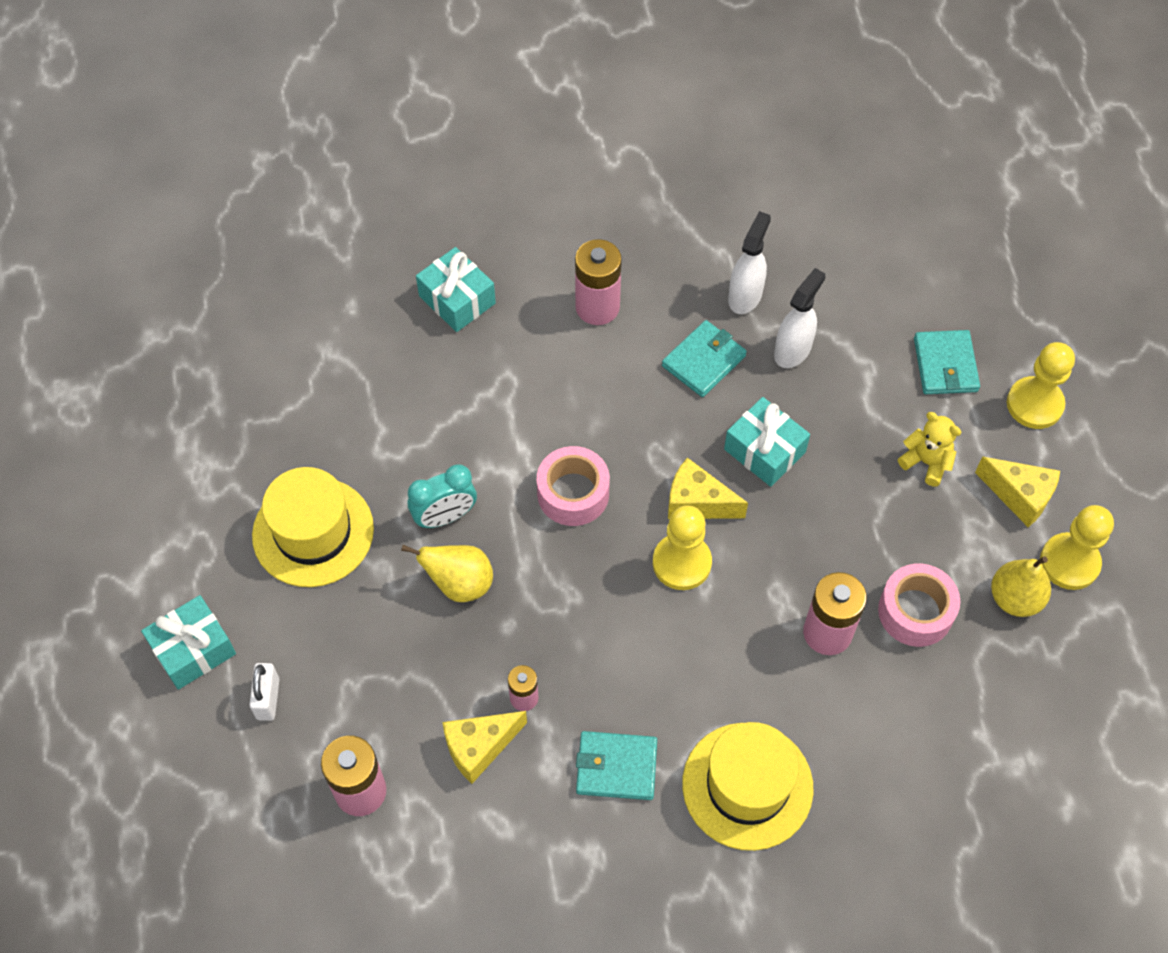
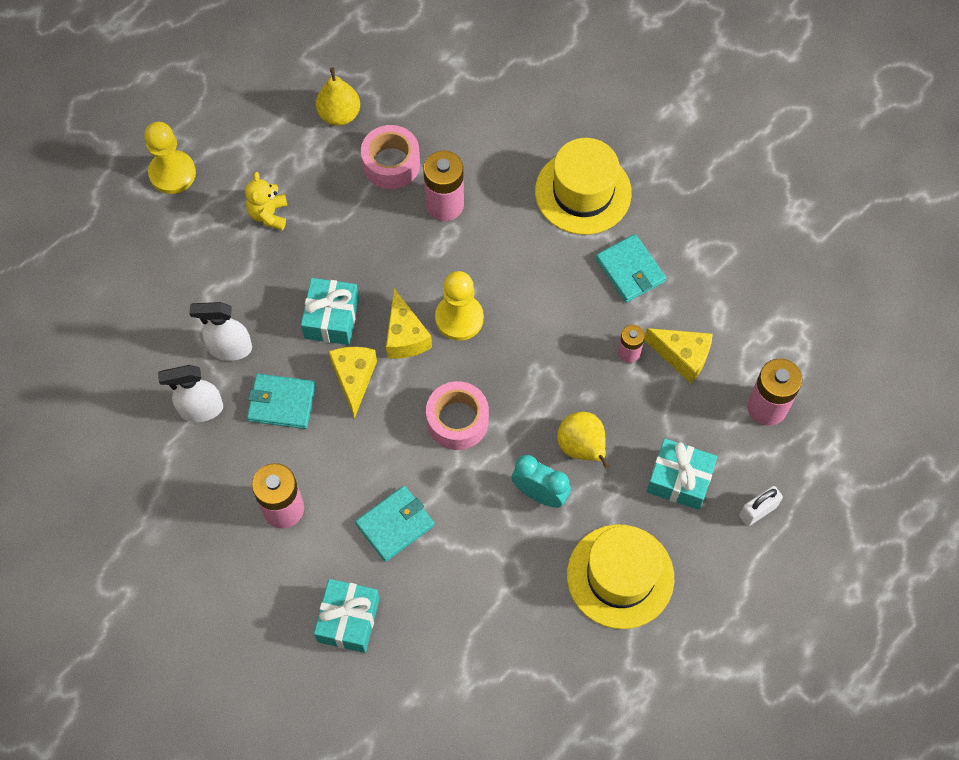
camera: 125 degrees left, 5 degrees up
(193, 650) = (766, 588): turquoise gift -> turquoise gift (679, 479)
(945, 365) = (175, 243): turquoise wallet -> turquoise wallet (395, 524)
(1019, 496) = (257, 147): yellow cheese -> yellow cheese (354, 379)
(1069, 562) = (289, 97): yellow pawn -> none

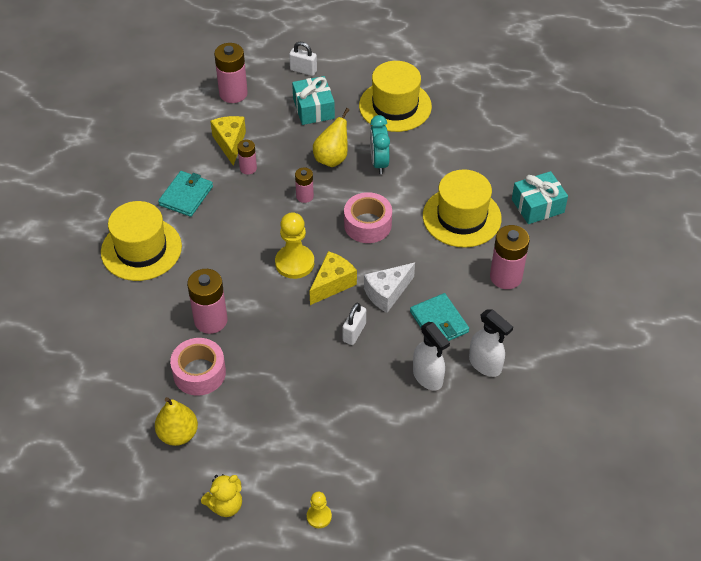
camera: 125 degrees left, 15 degrees down
(172, 173) = (319, 516): yellow pawn -> yellow pawn, size x0.55
(269, 214) = (303, 424): yellow teddy bear -> yellow teddy bear (225, 505)
(331, 318) = (354, 332): turquoise gift -> white padlock
(354, 379) = (387, 293): yellow cheese -> white cheese
(395, 524) = (461, 217): turquoise wallet -> yellow hat
(545, 384) = (304, 196): none -> pink battery

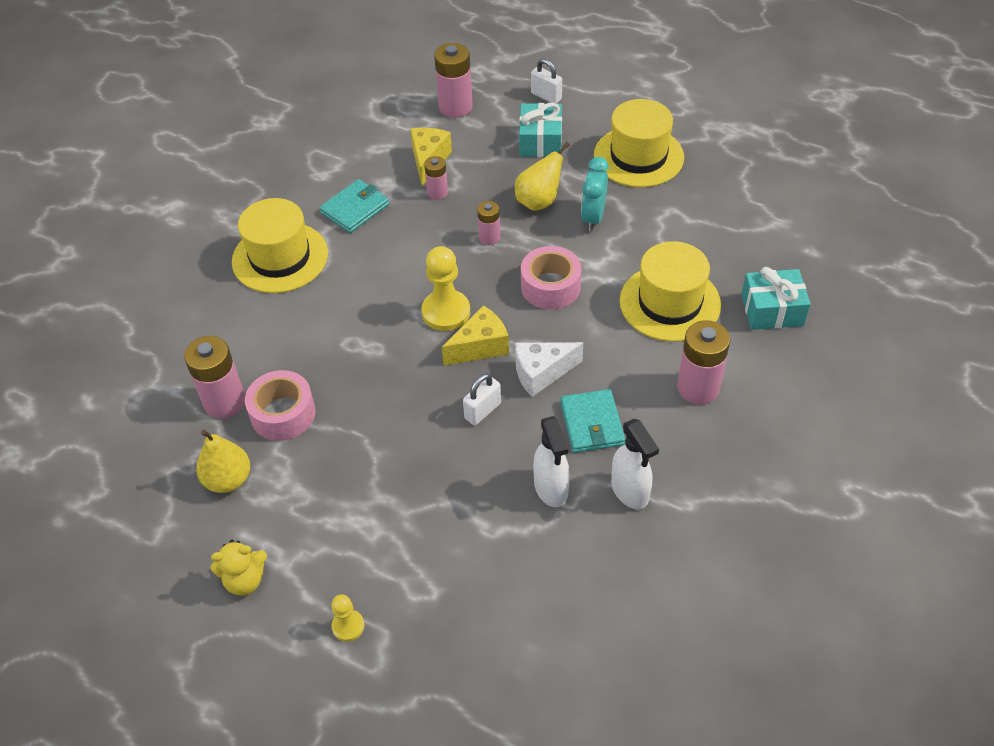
camera: 20 degrees right, 0 degrees up
(210, 320) = (322, 356): pink battery -> pink battery (224, 402)

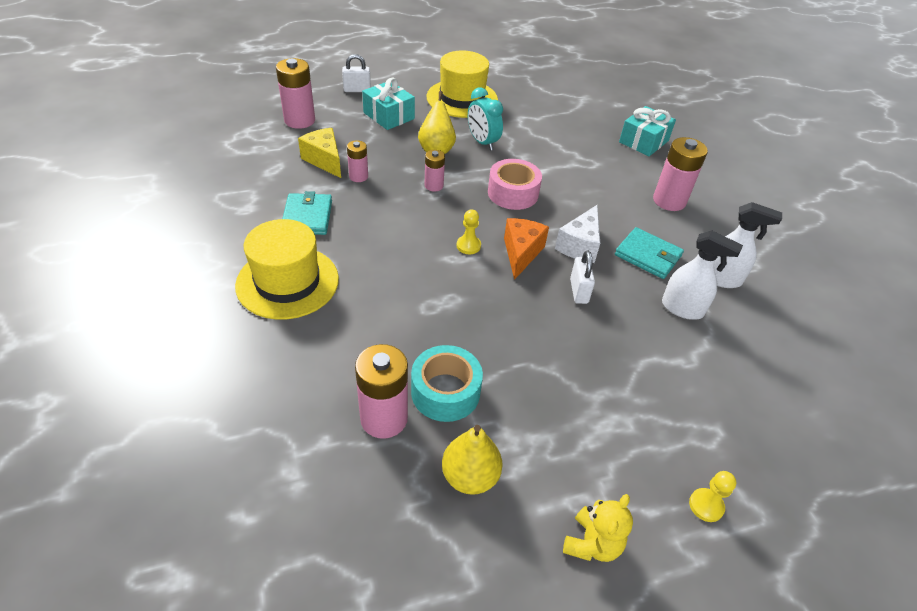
camera: 50 degrees left, 5 degrees down
(283, 414) = (445, 392): pink tape -> turquoise tape
(446, 312) = (468, 246): yellow pawn -> yellow pawn, size x0.55
(480, 347) = (521, 253): yellow cheese -> orange cheese
(670, 303) = (590, 165): yellow hat -> none

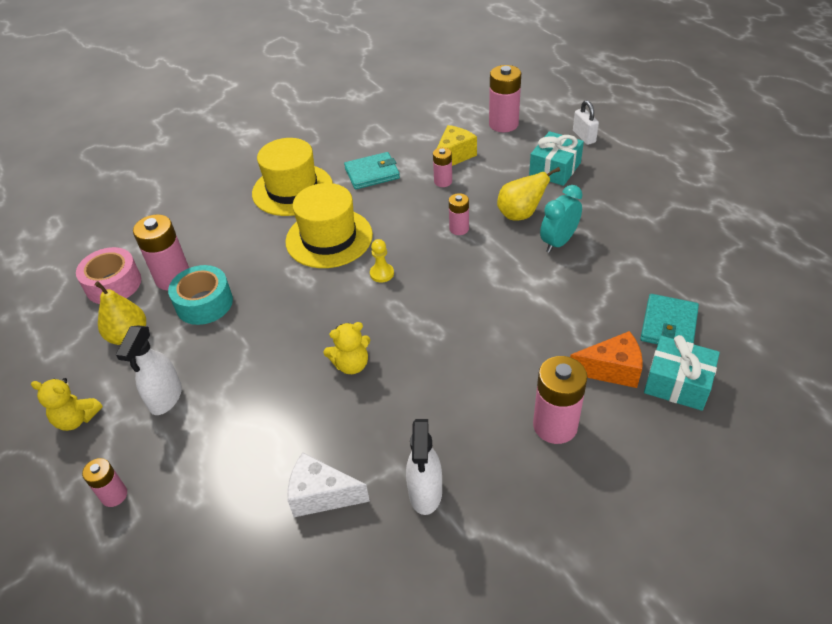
camera: 80 degrees right, 0 degrees up
(462, 98) = (633, 206): yellow hat -> yellow hat (329, 238)
(513, 193) = (482, 285): pink tape -> pink tape (113, 284)
(521, 253) = (388, 311): orange cheese -> orange cheese (611, 370)
(578, 291) = (351, 364): white padlock -> yellow teddy bear
(580, 245) = (422, 354): white cheese -> white cheese (321, 495)
(648, 255) = (435, 415): turquoise wallet -> turquoise wallet (668, 325)
(682, 309) = (358, 457): white spray bottle -> white spray bottle (165, 398)
(706, 505) = (114, 495): yellow pawn -> pink battery

